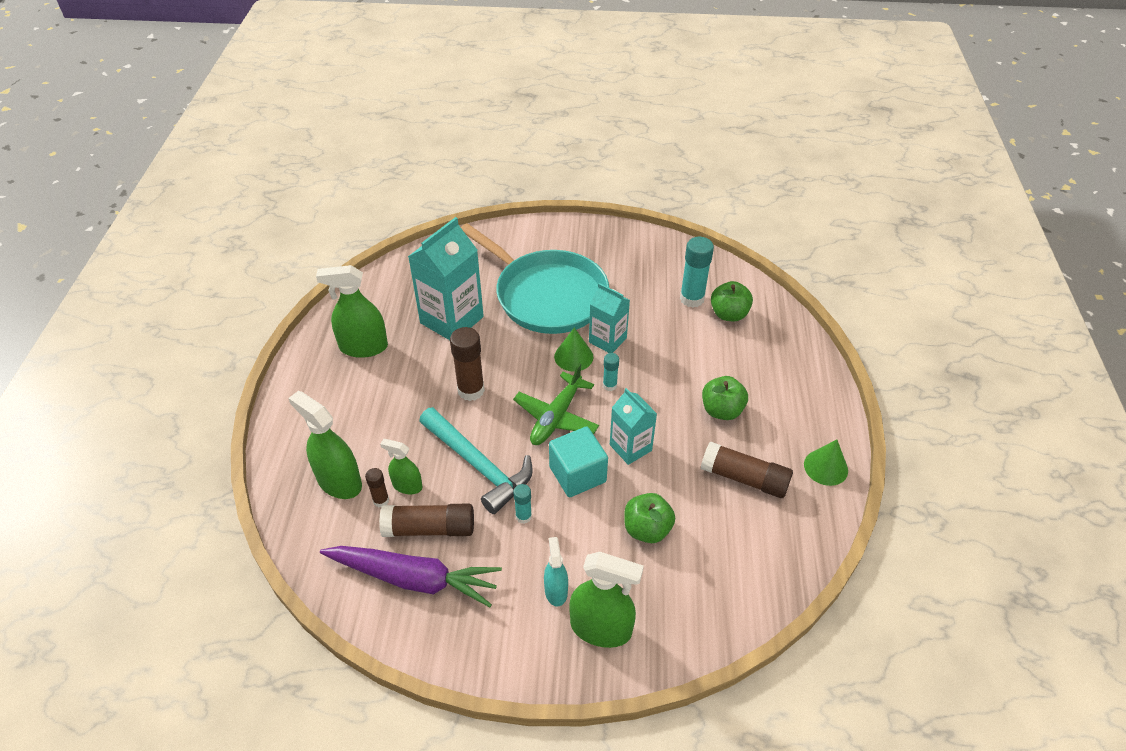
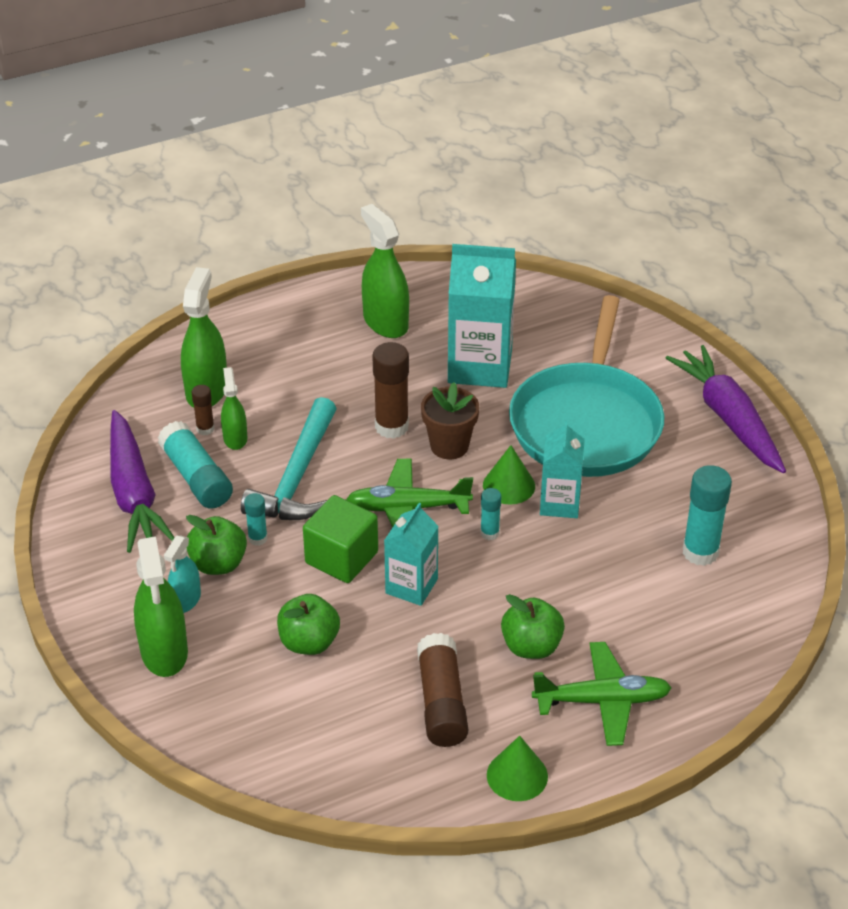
camera: 60 degrees right, 5 degrees down
(429, 528) = (196, 477): brown glue stick -> turquoise glue stick
(514, 369) = (449, 446): none -> brown flower pot
(556, 591) = (186, 600): turquoise spray bottle -> turquoise spray bottle turned 150 degrees clockwise
(577, 474) = (341, 557): turquoise cube -> green cube
(592, 236) = (728, 418): none -> purple carrot
(729, 314) = (704, 597): green apple -> green apple (218, 564)
(785, 398) = (602, 701): none -> green plane

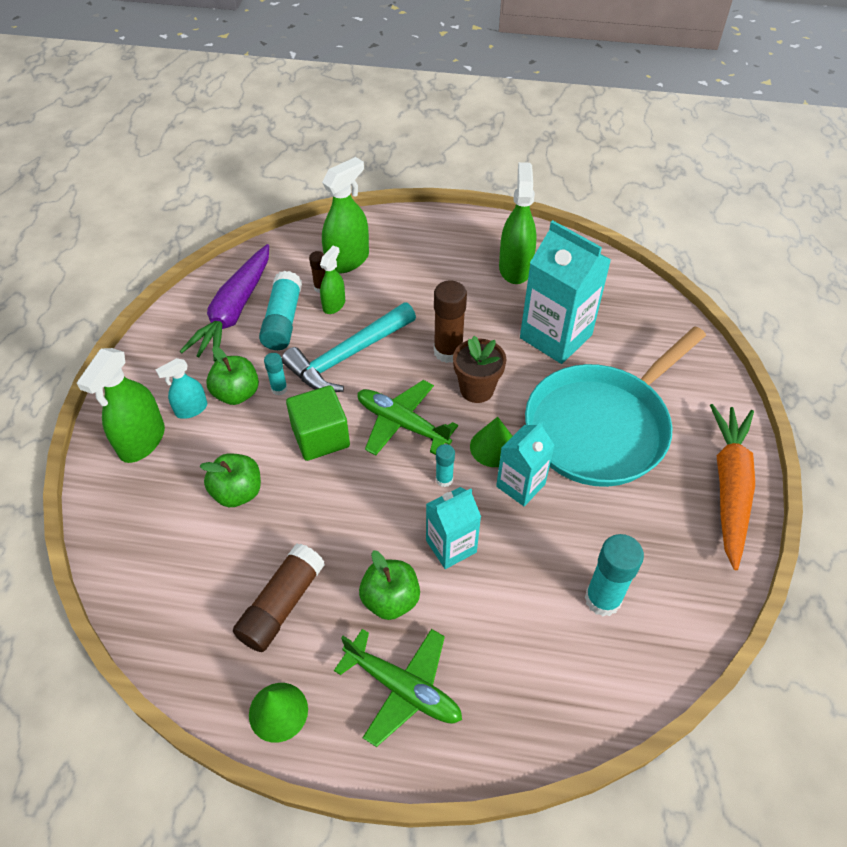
camera: 35 degrees right, 10 degrees up
(411, 586) = (348, 490): turquoise carton -> turquoise carton (451, 546)
(728, 418) = (729, 487): purple carrot -> orange carrot

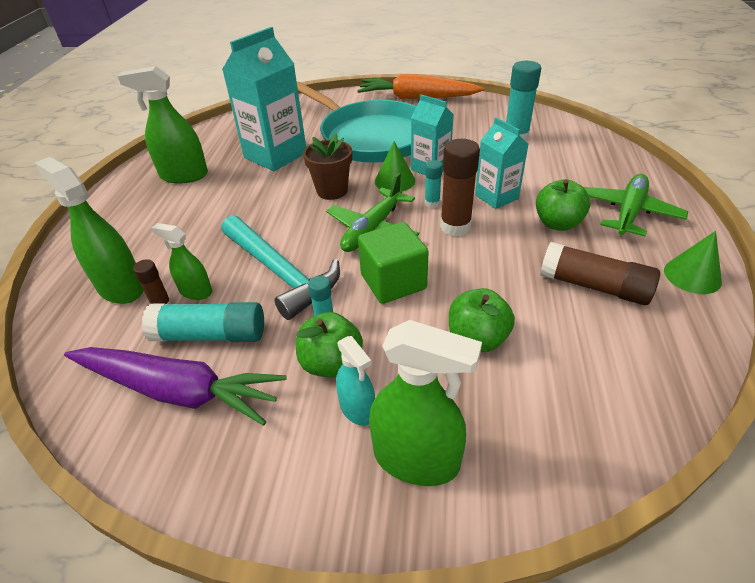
camera: 90 degrees left, 10 degrees down
(448, 351) = (284, 208): brown glue stick -> brown glue stick (455, 227)

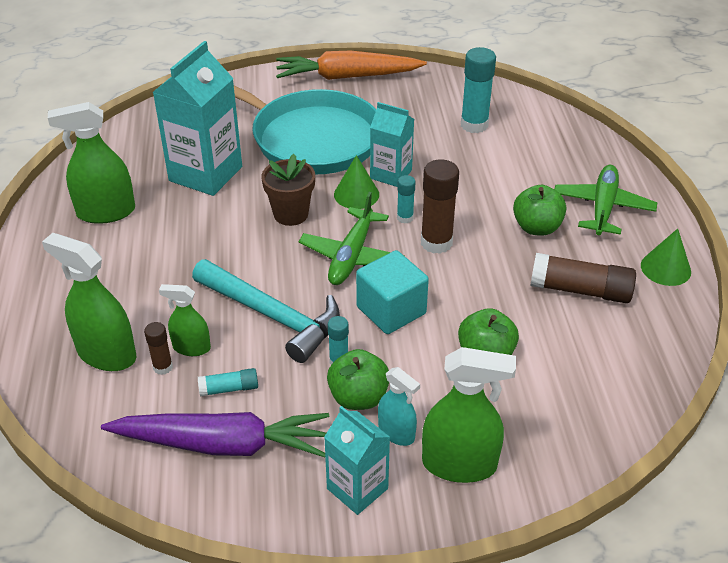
camera: 15 degrees left, 0 degrees up
(211, 335) = (229, 389): turquoise glue stick -> turquoise glue stick, size x0.53
(393, 282) = (391, 310): green cube -> turquoise cube
(496, 197) = (470, 203): turquoise carton -> turquoise carton (357, 488)

